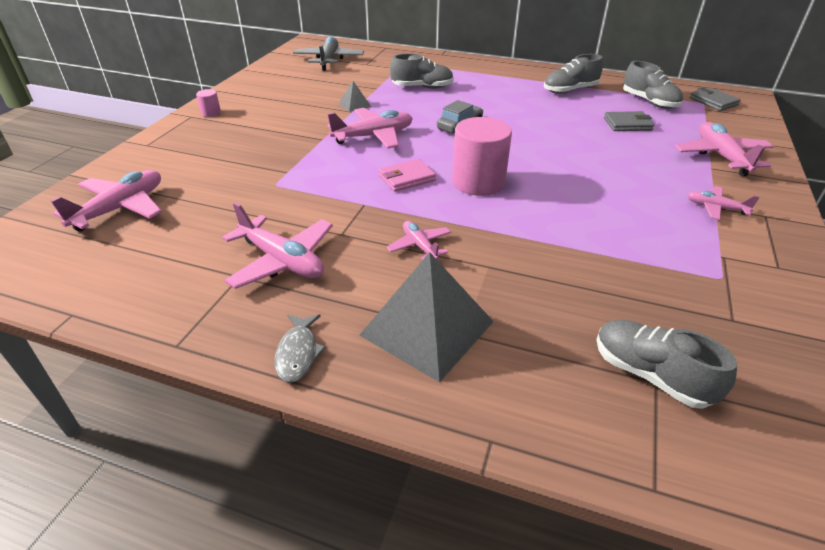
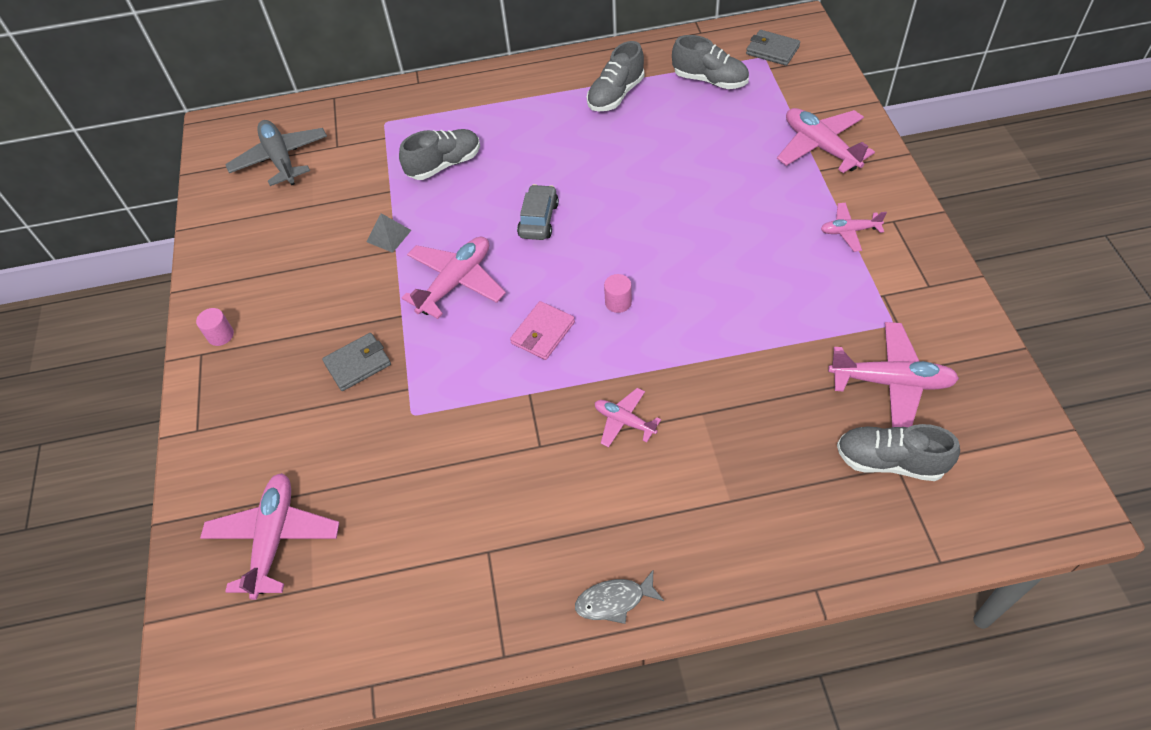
camera: 25 degrees left, 15 degrees up
(282, 261) = (512, 511): pink plane -> pink plane (891, 382)
(298, 353) = (614, 601): grey fish -> grey fish turned 105 degrees clockwise
(427, 328) = (698, 513): grey pyramid -> none
(478, 182) = (618, 302): pink cylinder -> pink cylinder, size x0.44
(627, 124) = (708, 132): grey wallet -> grey wallet (358, 364)

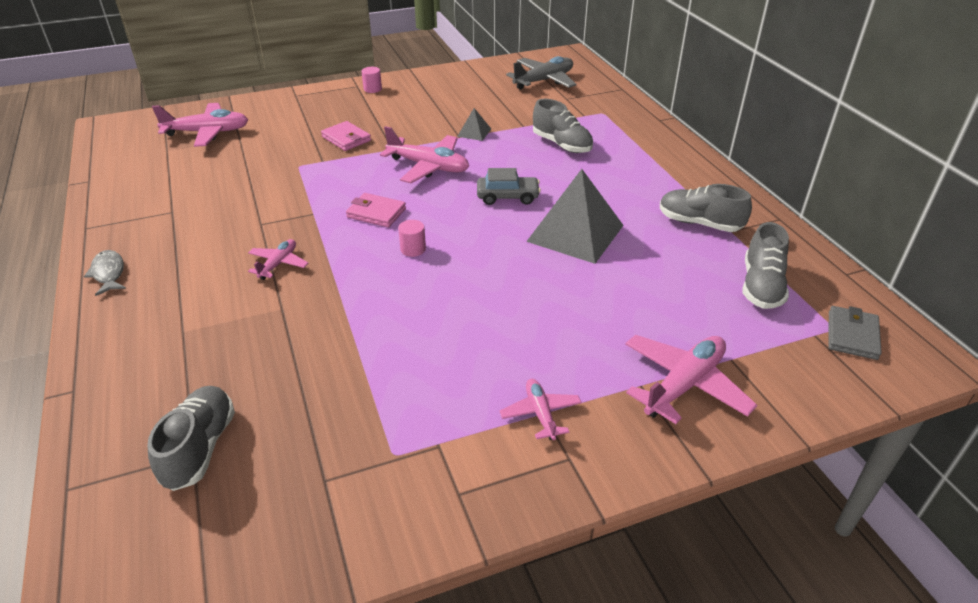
camera: 75 degrees right, 15 degrees down
(358, 364) = (346, 139): grey wallet -> pink wallet
(614, 178) = (575, 233): none -> grey pyramid
(891, 382) = (306, 451): pink plane -> none

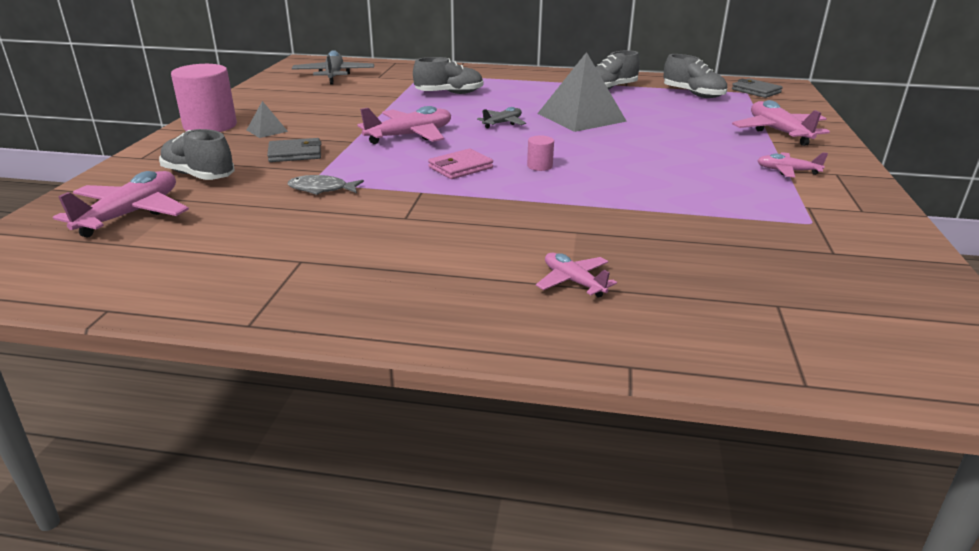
camera: 60 degrees left, 10 degrees down
(108, 273) = (394, 318): grey fish -> grey fish (321, 189)
(200, 448) = (770, 300): grey shoe -> grey shoe (199, 176)
(278, 264) = (496, 221): pink plane -> pink plane (573, 281)
(346, 139) = (295, 154): pink wallet -> grey wallet
(372, 89) = (210, 126): pink cylinder -> pink cylinder, size x2.27
(474, 132) = (378, 111): grey pyramid -> grey pyramid (267, 130)
(507, 197) = (502, 123): grey car -> grey plane

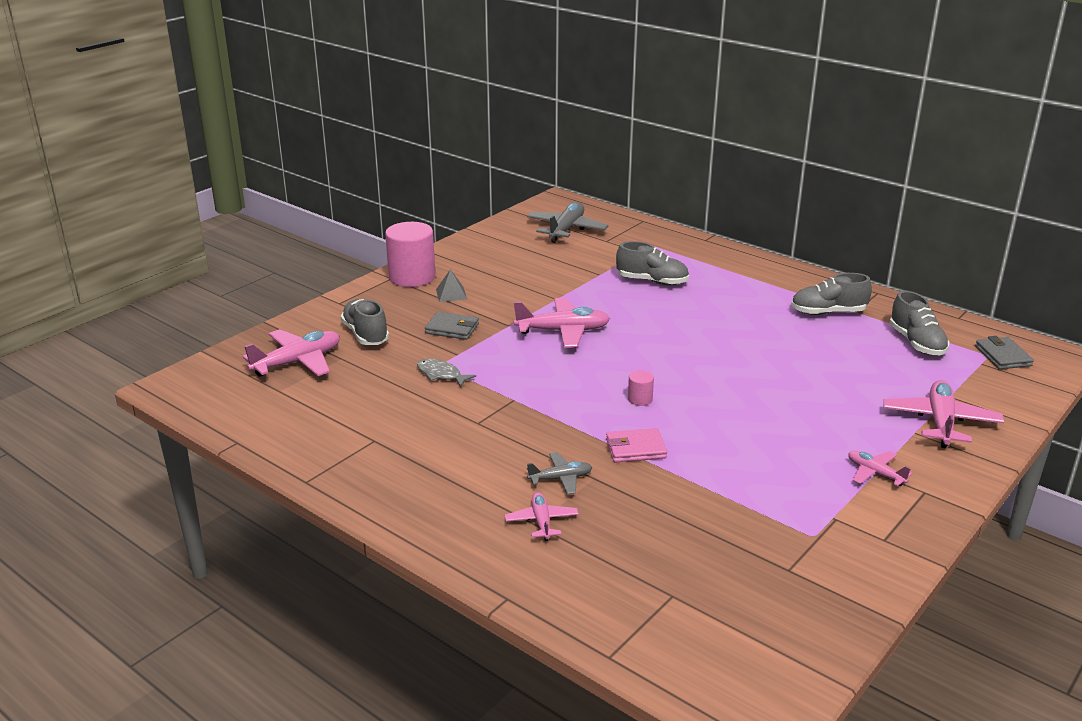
camera: 30 degrees right, 0 degrees up
(460, 168) = (570, 382): pink wallet -> pink wallet (635, 449)
(502, 123) = (662, 336): grey plane -> grey plane (560, 479)
(581, 117) = (749, 347): grey pyramid -> none

